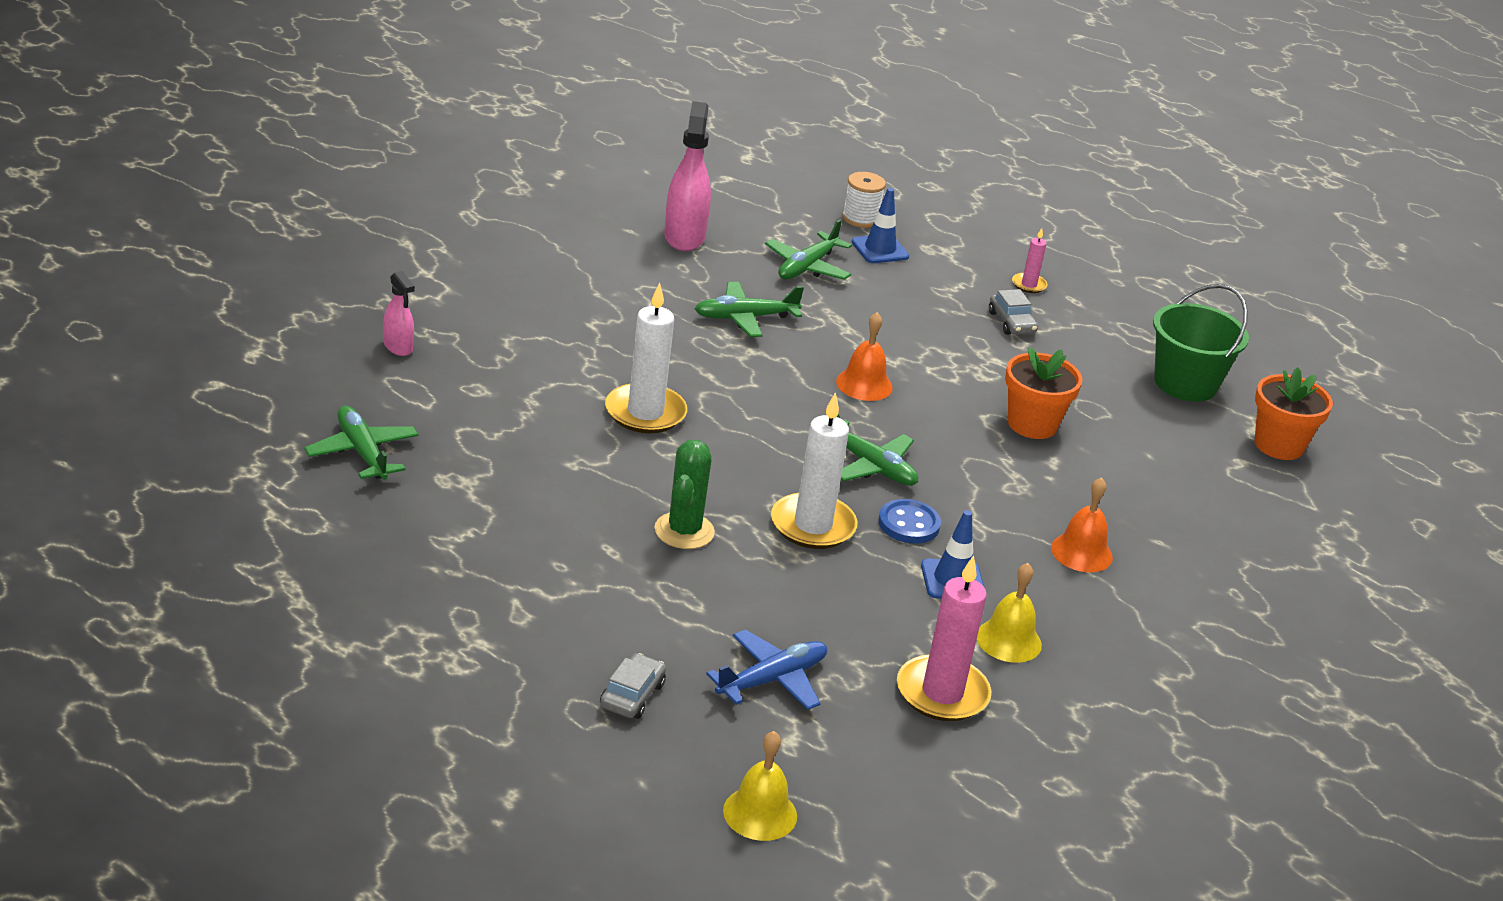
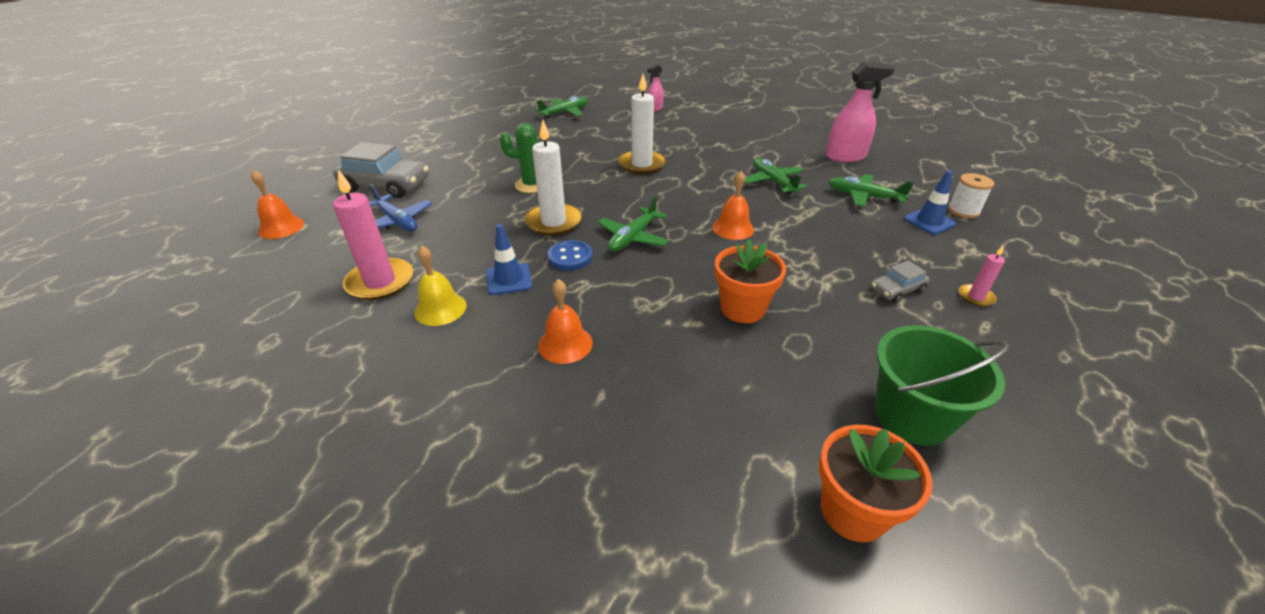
camera: 85 degrees right, 5 degrees up
(632, 695) = (386, 185): grey car -> grey car, size x1.98
(760, 813) = (281, 227): yellow bell -> orange bell

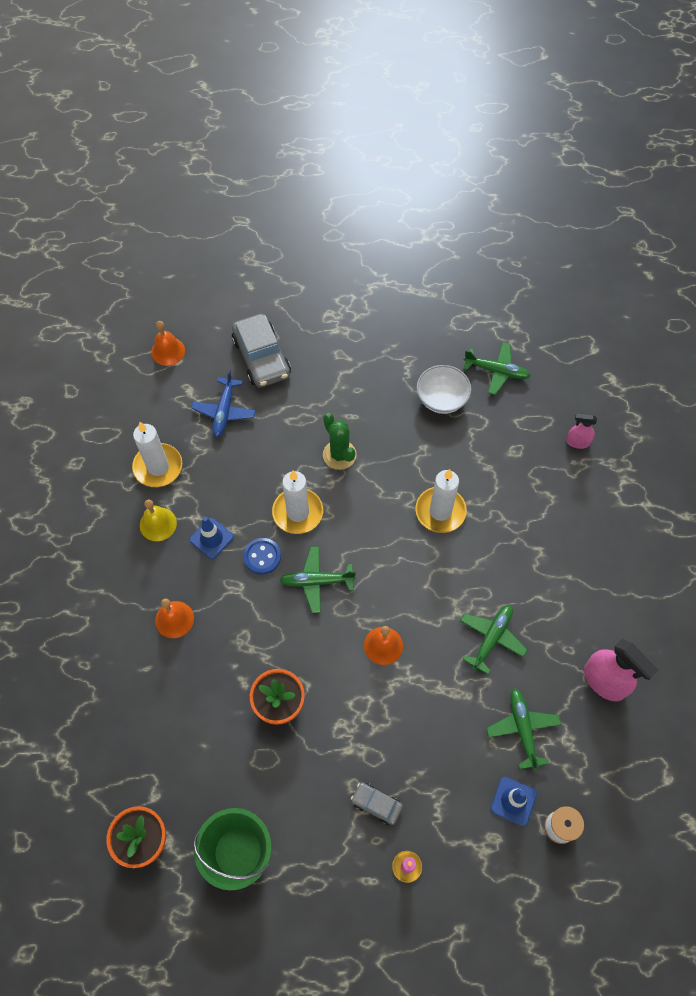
camera: 55 degrees right, 25 degrees up
(380, 282) = (158, 467): pink candle -> white candle
(554, 134) = (441, 399): none -> white bowl

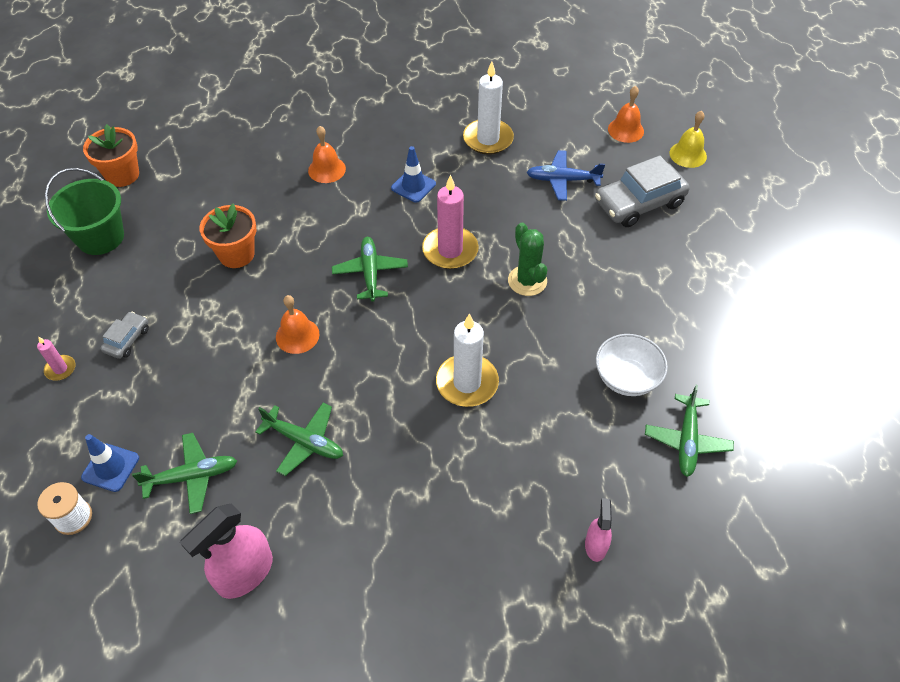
camera: 85 degrees right, 10 degrees down
(158, 524) = (425, 146): yellow bell -> yellow bell (688, 154)
(262, 557) = (396, 226): blue button -> none
(297, 512) = (450, 250): white candle -> pink candle
(339, 455) = (527, 281): green cactus -> green cactus turned 75 degrees counterclockwise

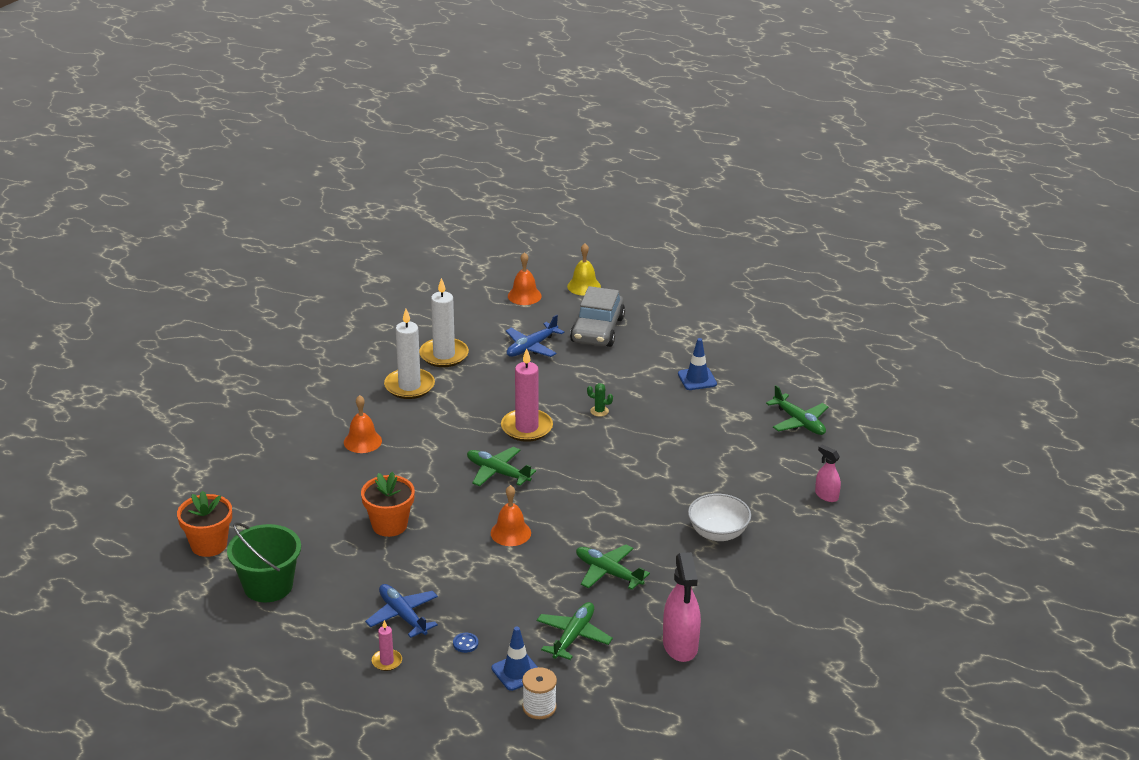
camera: 50 degrees left, 20 degrees down
(122, 405) = (465, 643): none -> blue button
(127, 339) = (402, 615): grey car -> blue plane
(304, 442) = (608, 572): green plane -> green plane turned 120 degrees counterclockwise
(413, 186) = (441, 411): blue traffic cone -> blue traffic cone (697, 379)
(467, 383) = (649, 480): white candle -> white candle (409, 386)
(527, 281) = (599, 411): green cactus -> green cactus, size x0.53
(626, 378) = (728, 417): white bowl -> white bowl (718, 533)

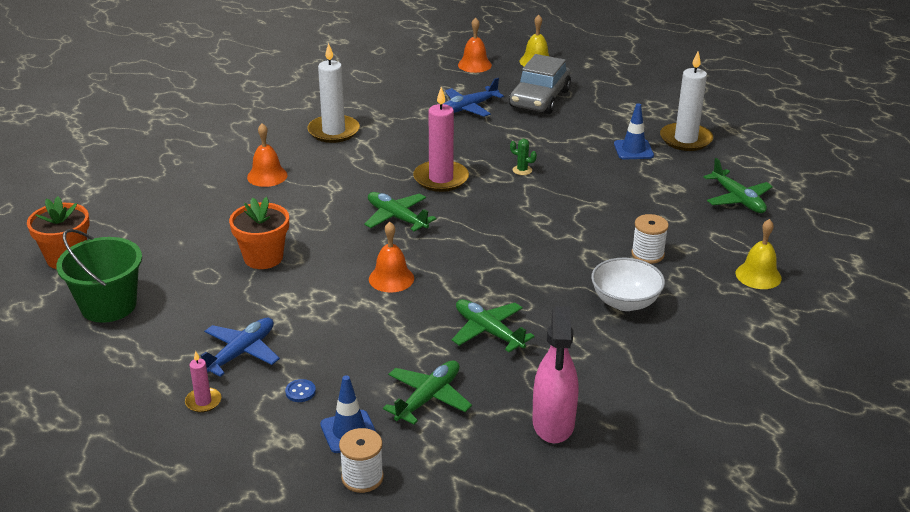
camera: 10 degrees right, 0 degrees up
(402, 615) = (241, 353): blue plane -> blue plane turned 60 degrees clockwise
(444, 355) = (378, 108): white candle -> white candle (685, 139)
(729, 485) = (647, 254): none -> white spool
(826, 495) = (758, 275): pink spray bottle -> yellow bell

